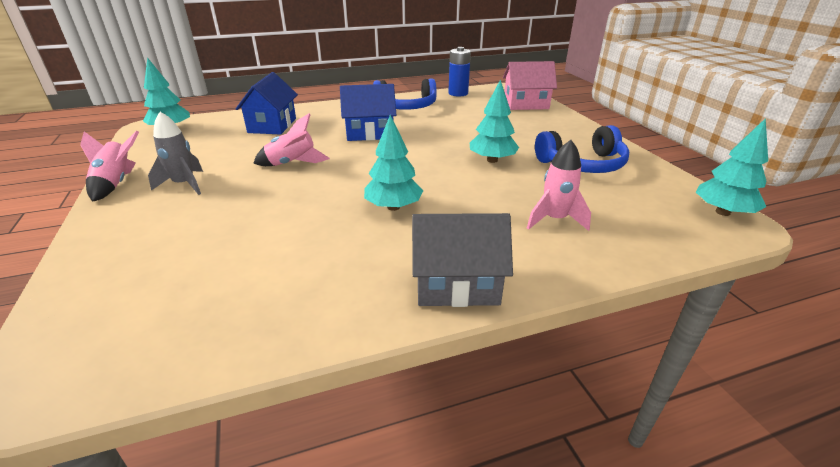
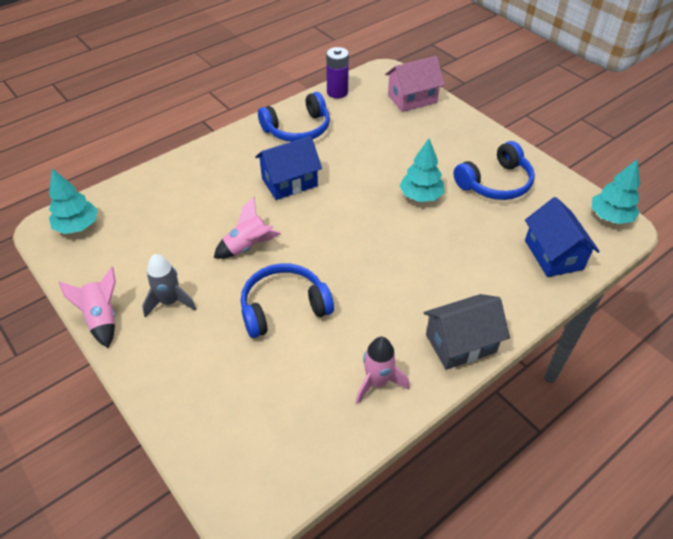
camera: 20 degrees left, 15 degrees up
(272, 125) = (182, 193): blue house -> blue house (553, 255)
(282, 209) = (283, 307): none -> blue headphones
(393, 207) = (372, 278): turquoise tree -> none
(458, 93) = (337, 92): blue battery -> purple battery
(554, 220) = (499, 258): pink rocket -> pink rocket (377, 382)

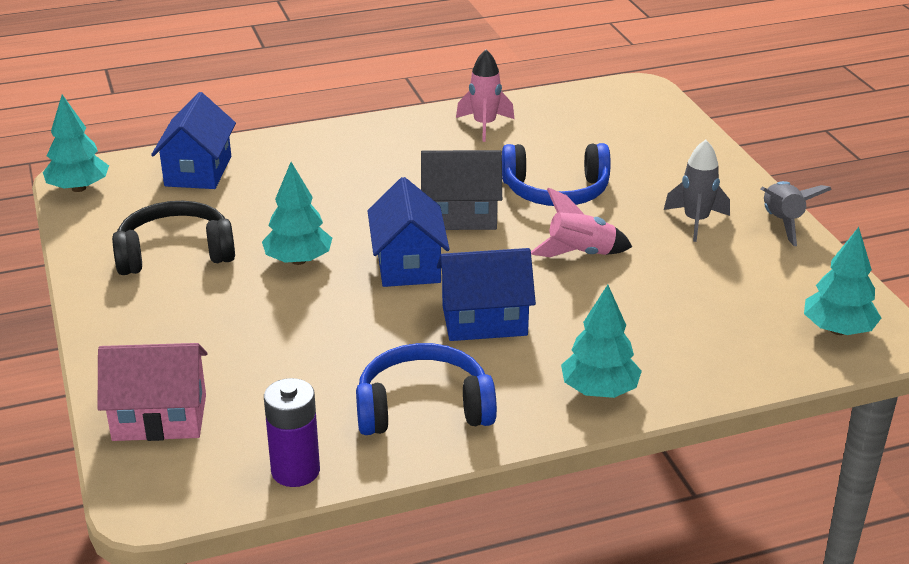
camera: 160 degrees left, 15 degrees down
(102, 318) = (782, 223): pink rocket -> grey rocket
(214, 156) = (599, 390): none -> turquoise tree
(354, 210) = (408, 264): none -> blue house
(460, 343) = (379, 132): grey house -> grey house (461, 215)
(495, 183) = (175, 253): blue headphones -> black headphones

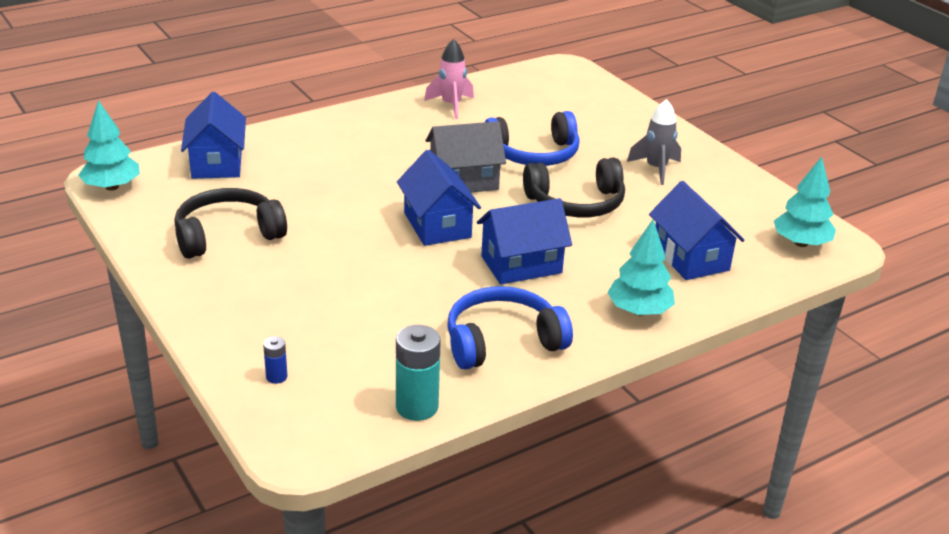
camera: 15 degrees left, 0 degrees up
(159, 417) = (276, 377): pink house -> blue battery
(295, 471) = (417, 407): purple battery -> turquoise battery
(298, 260) = (340, 231): turquoise tree -> none
(580, 254) = (576, 203): pink rocket -> black headphones
(690, 333) = (690, 258): none -> blue house
(782, 223) = (723, 164): grey rocket -> none

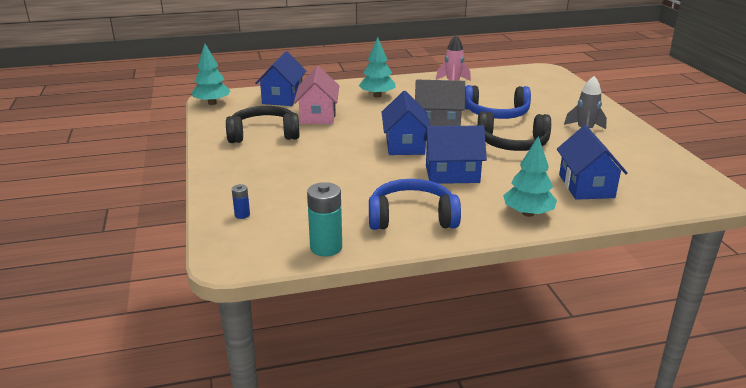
camera: 20 degrees right, 5 degrees down
(288, 190) = (318, 115): none -> pink house
(801, 243) = (684, 188): turquoise tree -> turquoise tree (377, 95)

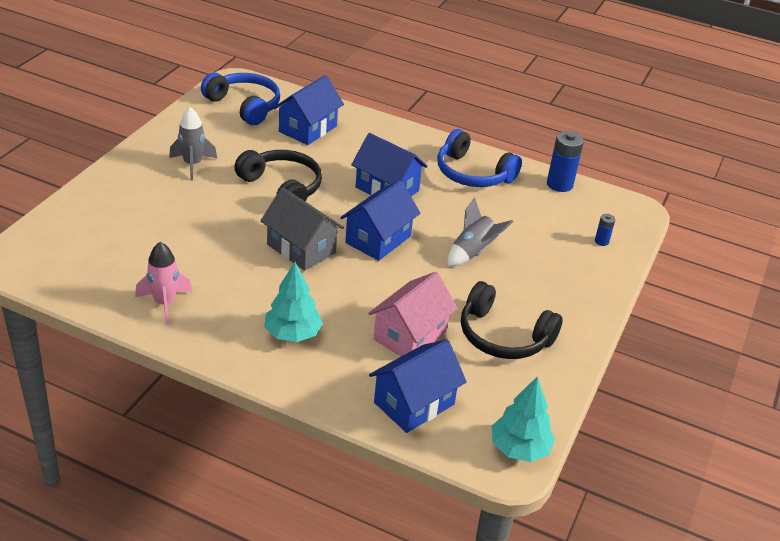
camera: 145 degrees left, 10 degrees up
(326, 247) = (559, 184): turquoise battery -> blue battery
(335, 164) = (472, 252): none -> grey rocket
(496, 114) = (222, 227): blue headphones -> blue headphones (244, 106)
(528, 213) = (387, 135): turquoise tree -> none

